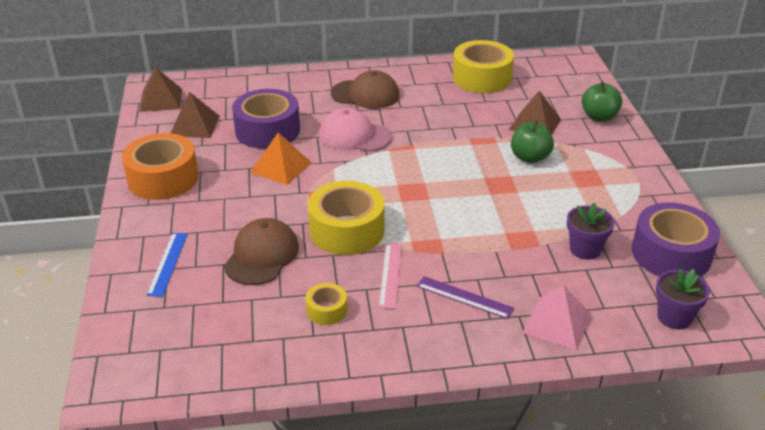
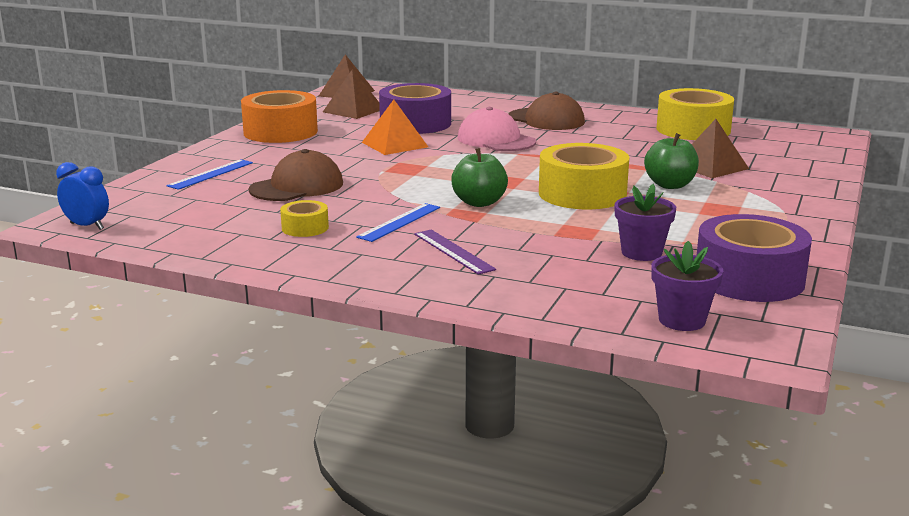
camera: 30 degrees right, 15 degrees down
(138, 381) = (87, 226): none -> blue clock
(347, 230) = (399, 189): yellow tape -> yellow tape (582, 194)
(390, 275) = (399, 222): pink ruler -> blue ruler
(557, 323) = (529, 290): pink pyramid -> none
(599, 117) = (801, 175): green apple -> green apple (479, 202)

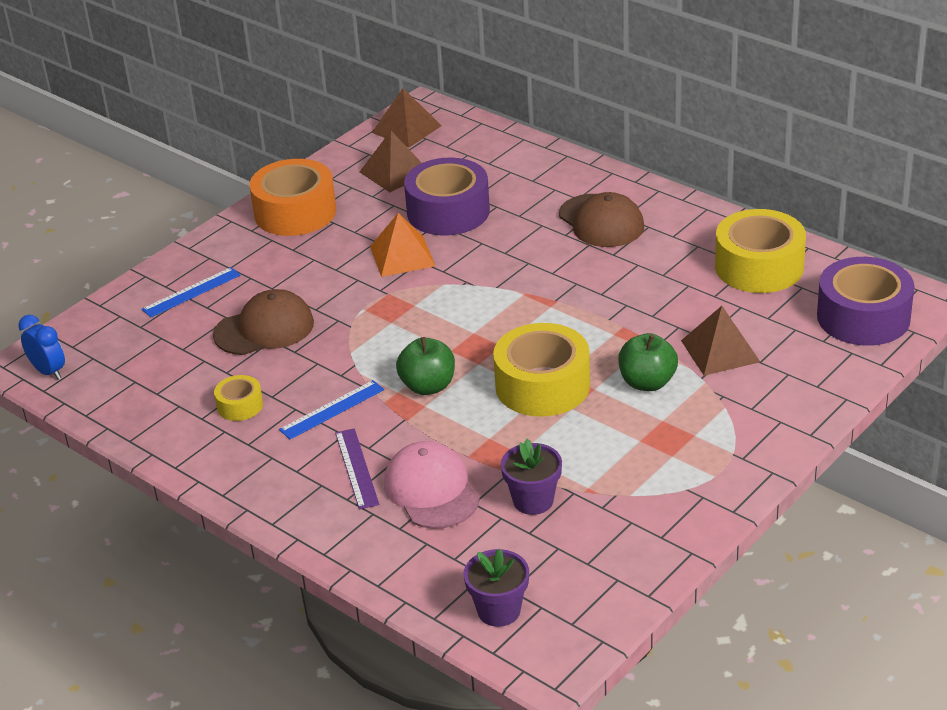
camera: 20 degrees right, 15 degrees up
(496, 140) = (517, 261): pink cap -> pink cap (431, 490)
(749, 278) = (607, 560): purple tape -> purple tape (863, 317)

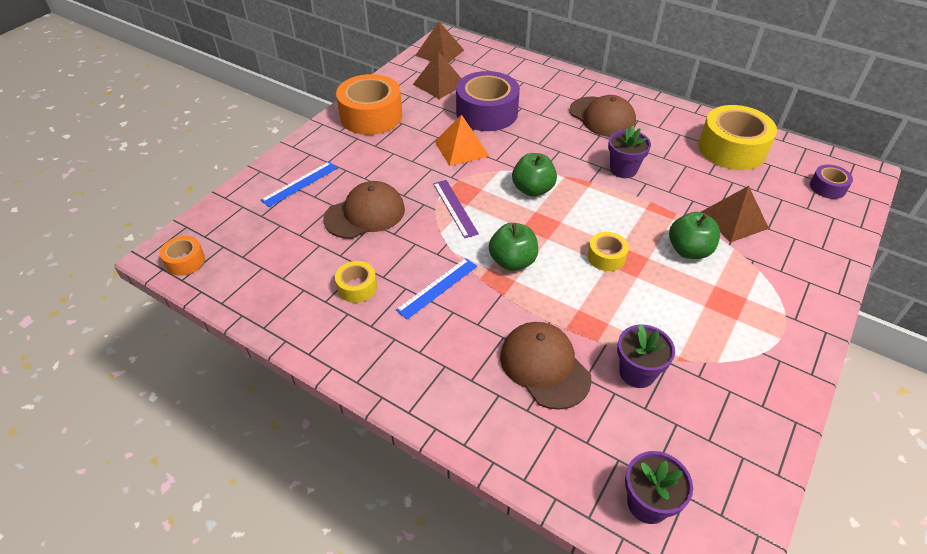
camera: 10 degrees left, 10 degrees up
(48, 372) = (185, 261): blue clock -> orange tape
(357, 468) = (472, 346): purple ruler -> purple ruler (455, 208)
(431, 490) = (544, 366): pink cap -> brown cap
(478, 308) = (532, 189): none -> green apple
(542, 386) = (606, 257): yellow tape -> yellow tape, size x0.49
(603, 287) = (623, 169): none -> purple flower pot
(863, 317) = (827, 187): purple tape -> purple tape, size x0.49

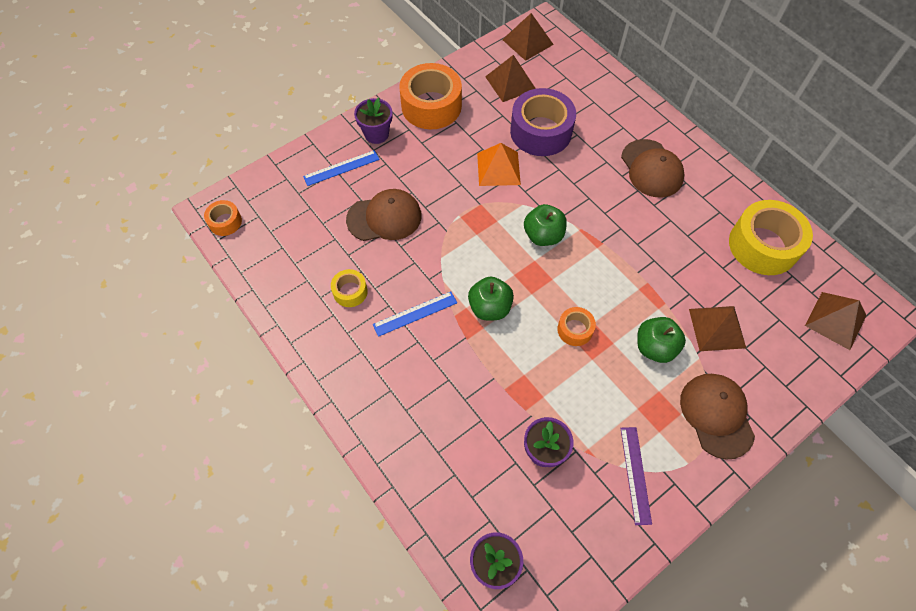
camera: 20 degrees right, 15 degrees up
(455, 208) = (464, 235): purple ruler -> purple ruler (635, 474)
(544, 366) = (470, 419): brown cap -> brown cap (716, 415)
(606, 257) = (575, 329): yellow tape -> orange tape
(623, 169) = (640, 238): purple flower pot -> purple flower pot (376, 134)
(827, 187) = (835, 320): purple tape -> brown pyramid

